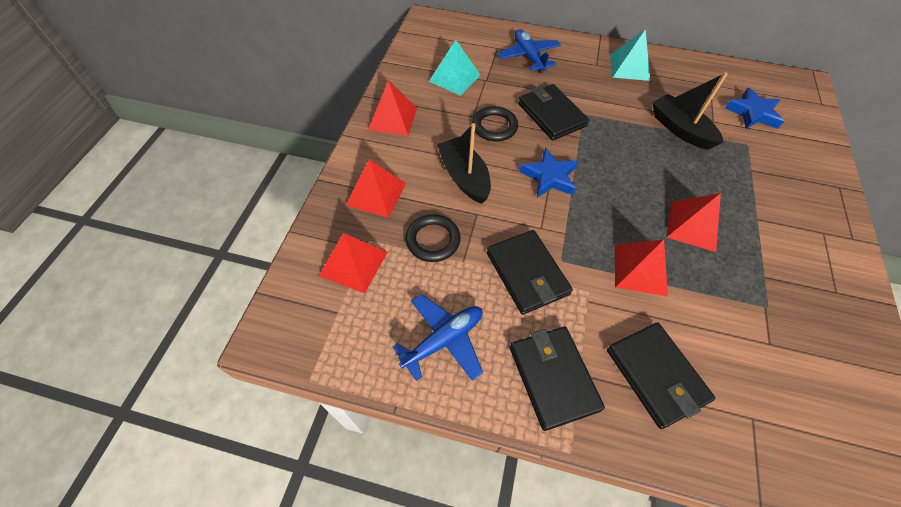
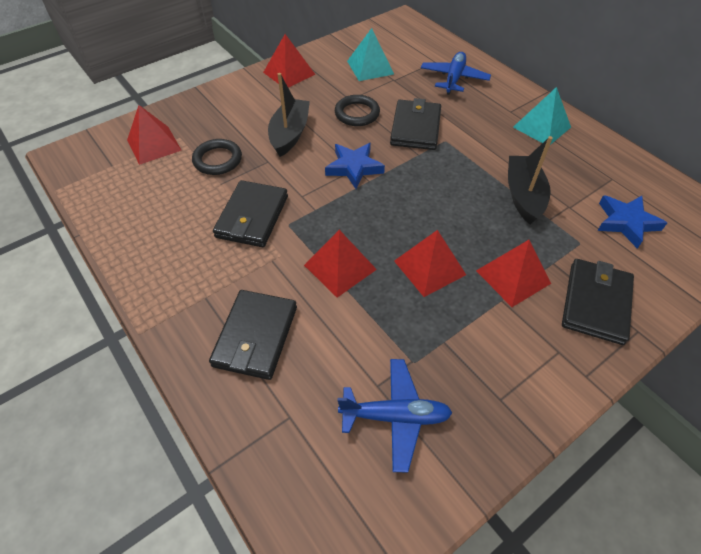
camera: 40 degrees right, 5 degrees down
(376, 194) = (218, 113): red pyramid -> red pyramid (513, 277)
(443, 340) = (149, 219): blue plane -> blue plane (395, 416)
(553, 377) = (185, 286): black wallet -> black wallet (596, 303)

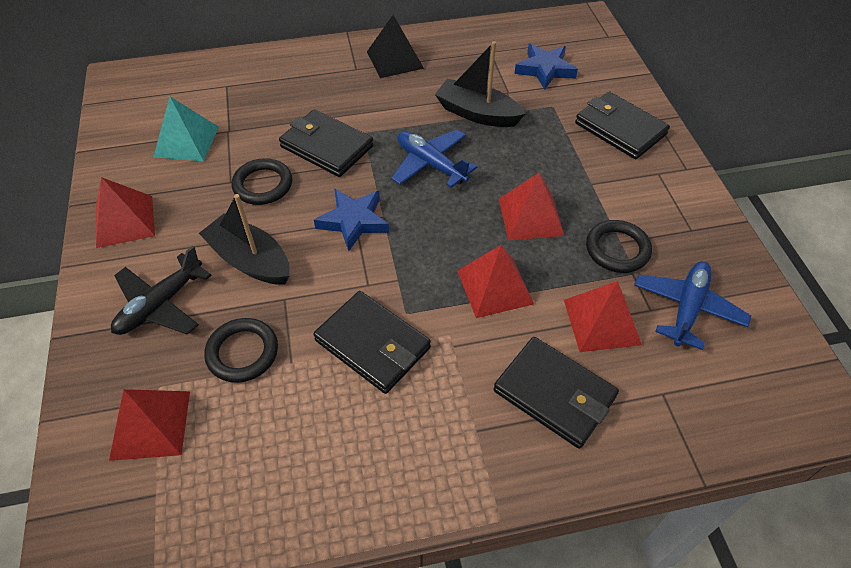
camera: 65 degrees left, 0 degrees up
(236, 113) = (161, 304): none -> black plane
(433, 341) = (617, 249): none -> black ring
(454, 79) = (270, 84): blue plane -> blue plane (431, 164)
(513, 277) = (569, 165): red pyramid -> red pyramid (602, 322)
(541, 127) = (395, 60): turquoise pyramid -> black pyramid

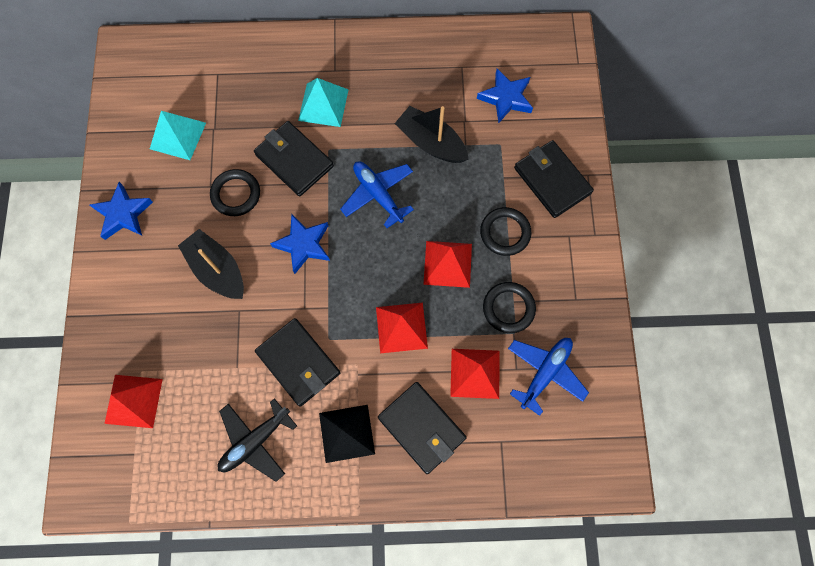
camera: 10 degrees right, 20 degrees up
(125, 221) = (123, 214): red pyramid -> blue star
(161, 304) = (146, 300): black plane -> black plane (255, 441)
(242, 352) = (203, 353): black ring -> black ring (505, 233)
(350, 97) = (323, 104): none -> turquoise pyramid
(395, 60) = (371, 64): black pyramid -> black pyramid (346, 433)

